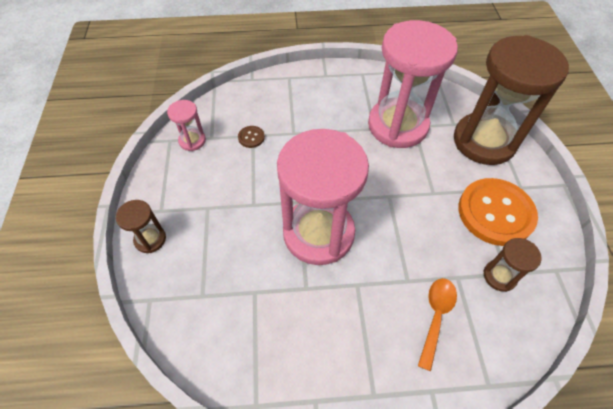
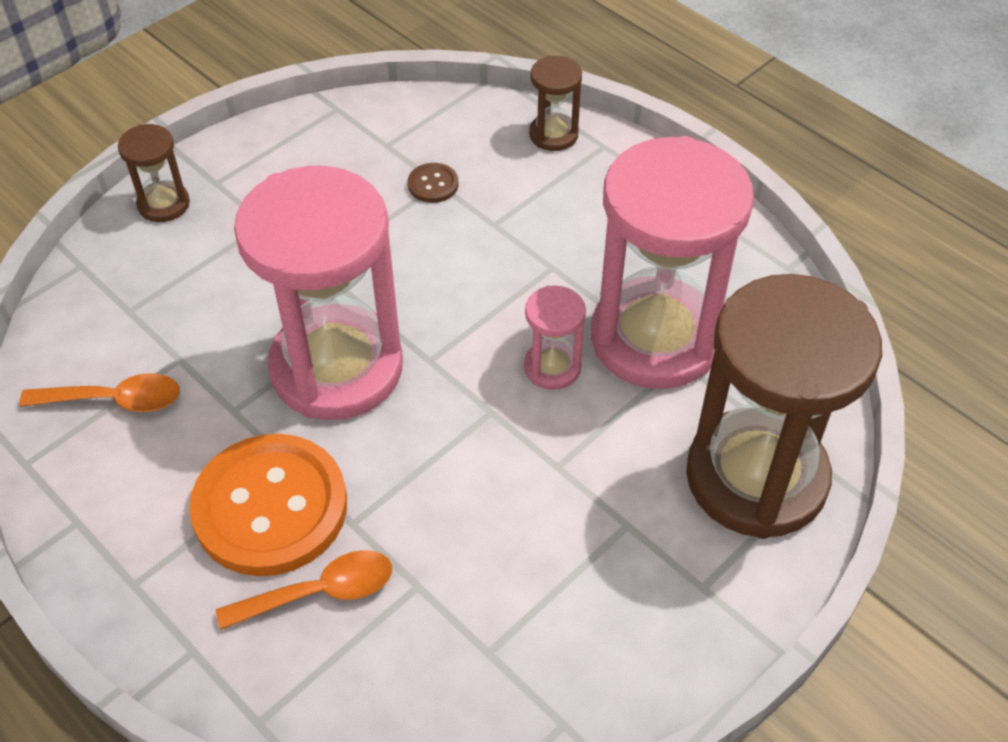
camera: 50 degrees right, 5 degrees down
(192, 141) = (359, 130): pink hourglass -> pink hourglass (552, 367)
(254, 336) = (115, 400): none -> orange spoon
(495, 213) = (602, 575): orange button -> orange button (270, 507)
(499, 276) = (472, 643): brown hourglass -> brown hourglass (553, 135)

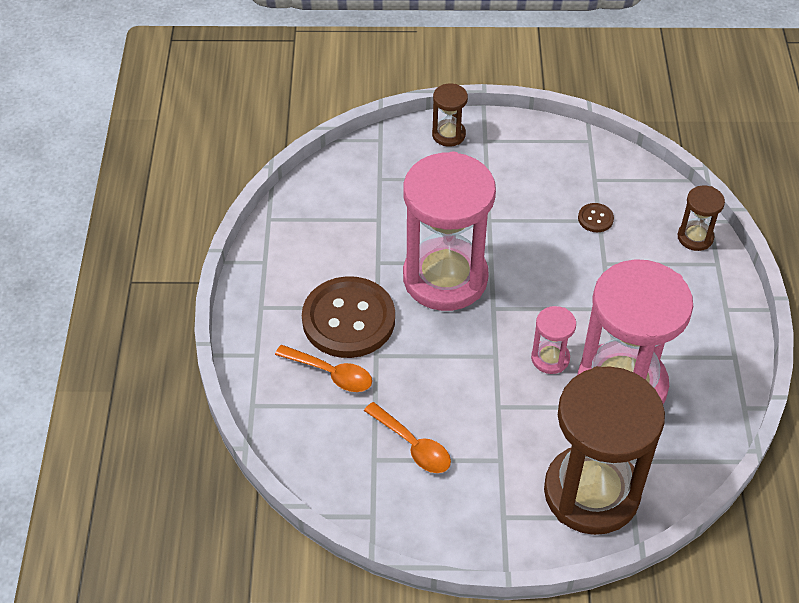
camera: 45 degrees right, 0 degrees up
(115, 400) = (332, 218): orange spoon -> orange spoon (413, 445)
(270, 507) = (348, 319): orange button -> brown button

